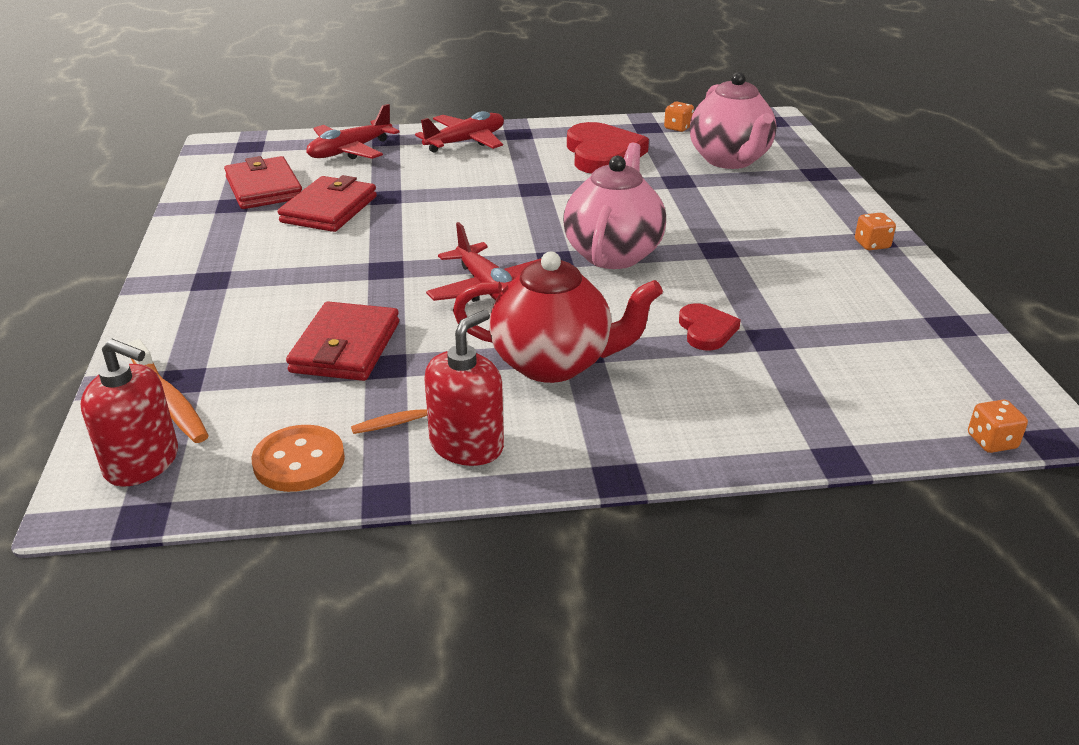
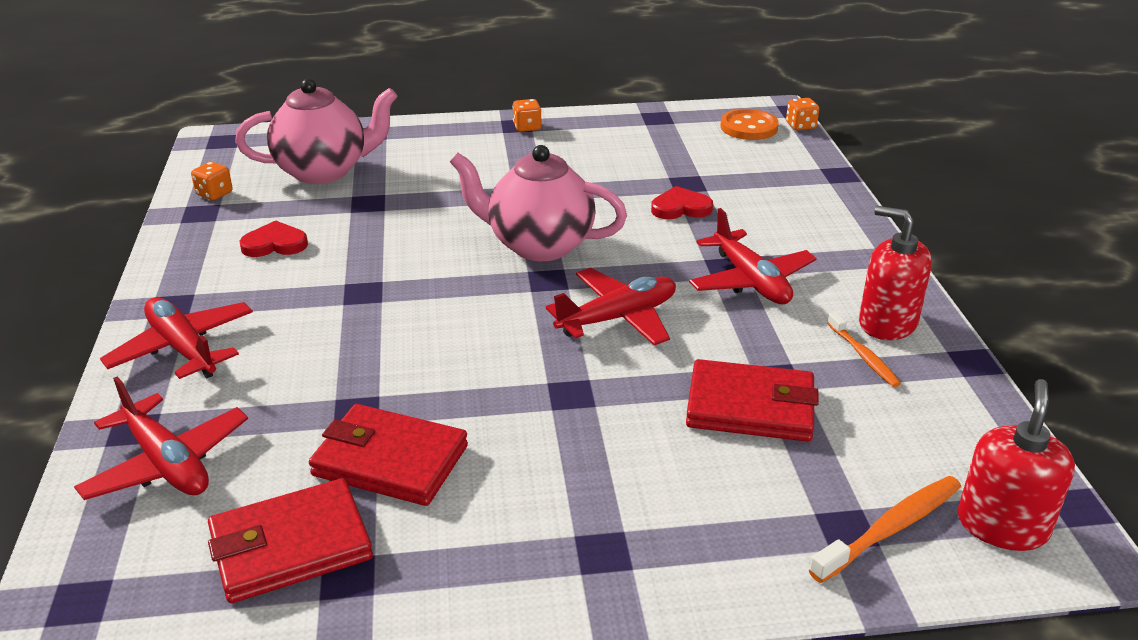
camera: 90 degrees left, 0 degrees up
(299, 461) = (950, 415): orange button -> orange button (749, 127)
(553, 363) = (750, 281): red teapot -> red plane
(602, 154) = (275, 244): red heart -> red heart, size x0.54

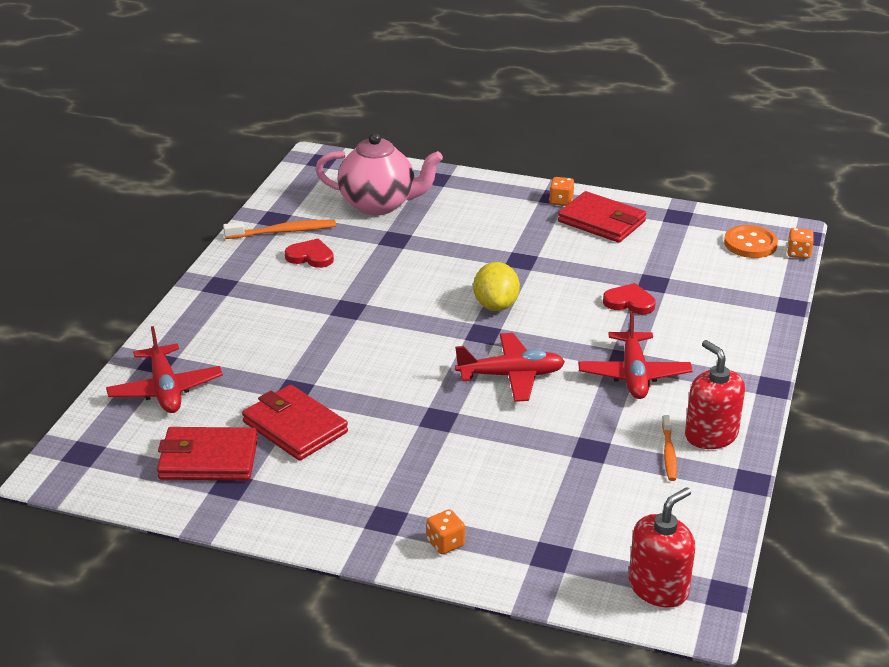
camera: 25 degrees right, 0 degrees up
(183, 348) = (211, 318): red plane -> none
(214, 194) = (291, 205): orange dice -> orange dice (445, 543)
(539, 245) = (496, 305): pink teapot -> yellow lemon
(750, 407) = (553, 463): red wallet -> red wallet (601, 221)
(890, 528) = (580, 565): orange toothbrush -> orange toothbrush (283, 231)

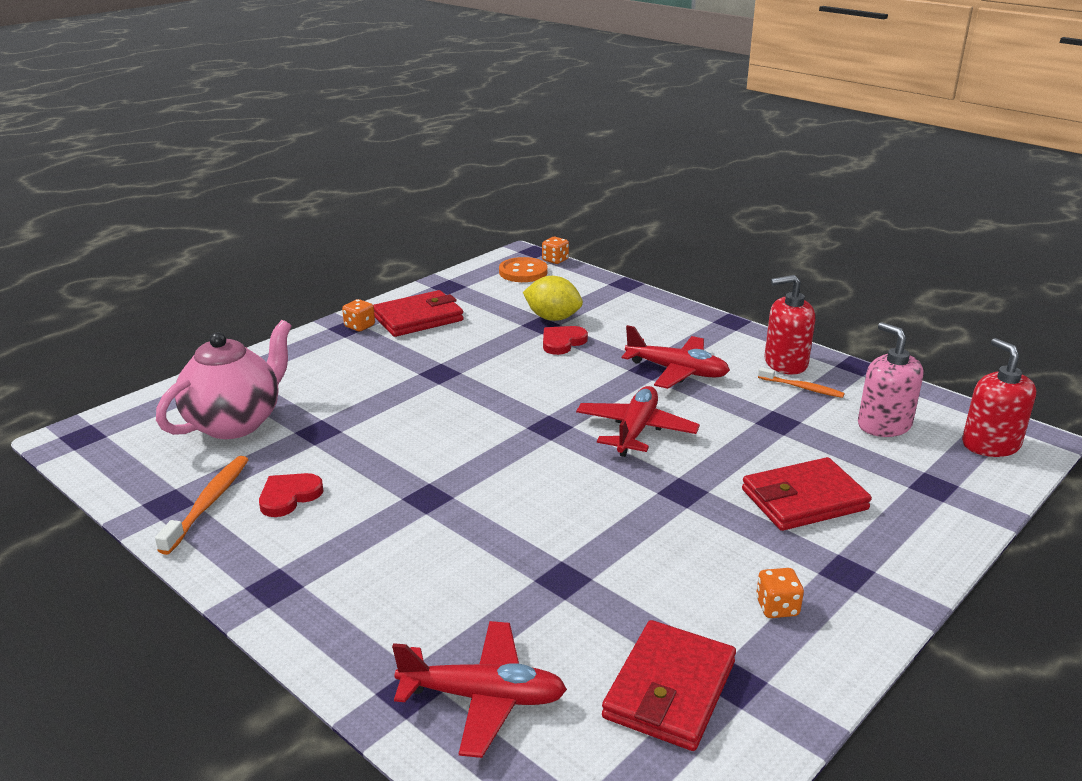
camera: 65 degrees left, 5 degrees down
(295, 427) = (641, 596): red wallet -> red wallet (804, 499)
(445, 543) = (899, 542): orange dice -> orange dice (777, 607)
(496, 305) = (507, 406): yellow lemon -> yellow lemon (552, 318)
(639, 514) = (884, 425): none -> pink soap dispenser

